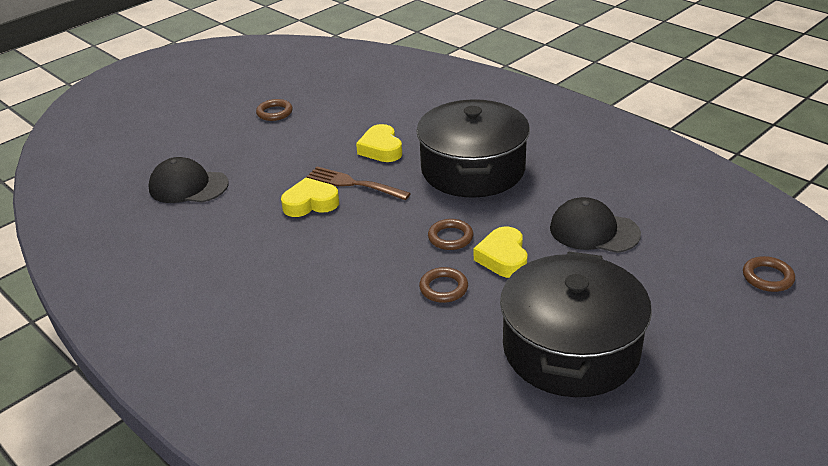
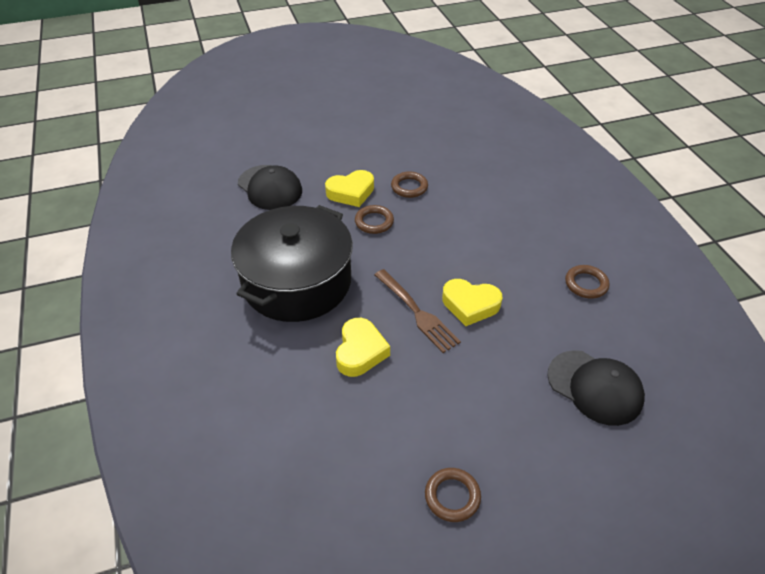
camera: 155 degrees left, 10 degrees up
(503, 258) = (351, 192): yellow heart -> yellow heart turned 45 degrees clockwise
(571, 348) = (365, 130): black pot -> none
(767, 277) = (213, 124): brown ring -> brown ring (586, 284)

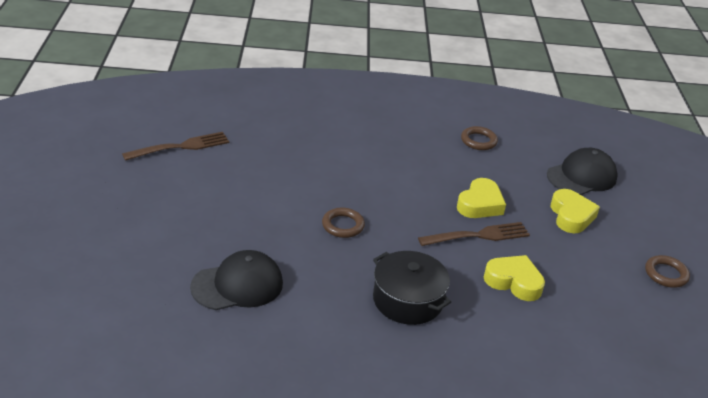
camera: 75 degrees left, 10 degrees down
(297, 282) = (407, 300): black pot -> black pot, size x0.60
(351, 192) = (285, 227): yellow heart -> yellow heart (571, 216)
(409, 187) = (301, 188): brown ring -> none
(415, 116) = (180, 147): none -> brown fork

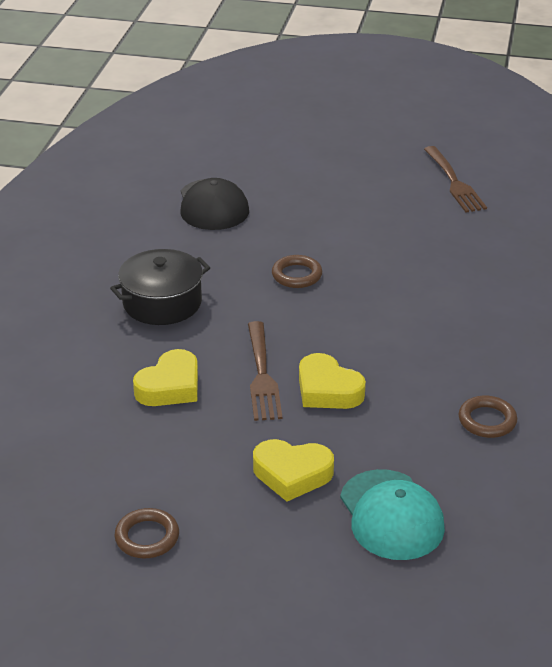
camera: 105 degrees right, 0 degrees up
(581, 176) = (391, 515): black cap -> turquoise cap

